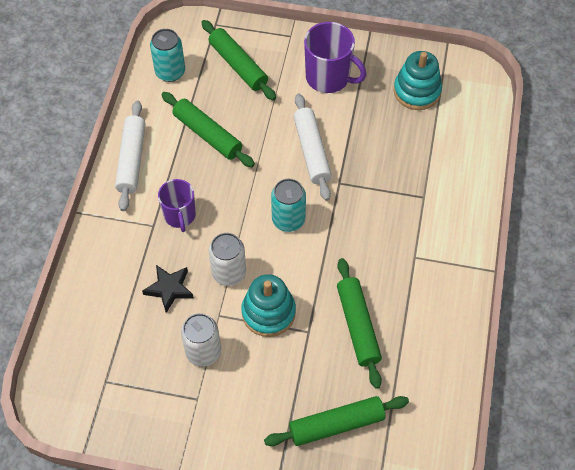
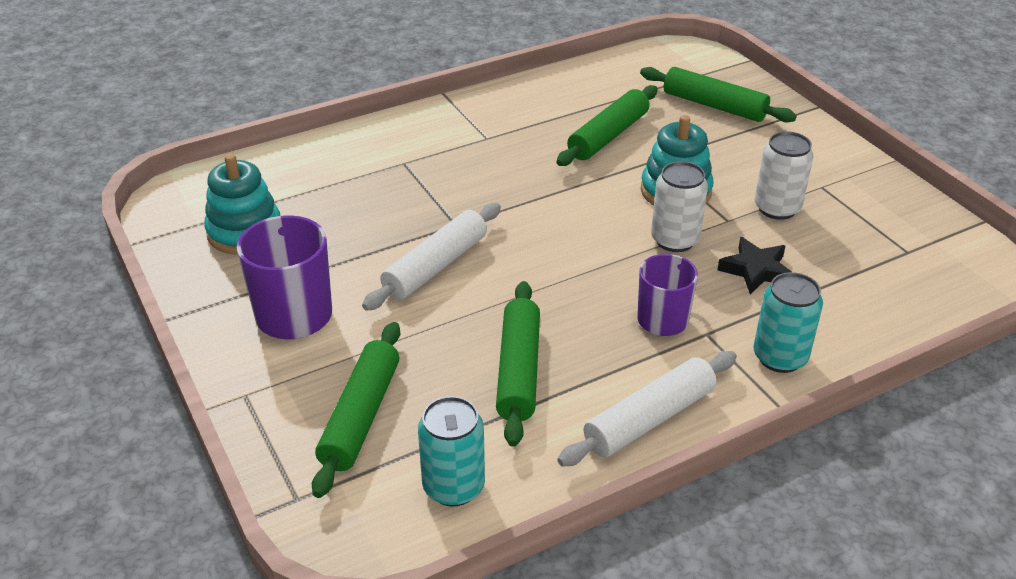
camera: 130 degrees left, 20 degrees down
(288, 220) = (553, 235): turquoise can -> turquoise can (780, 357)

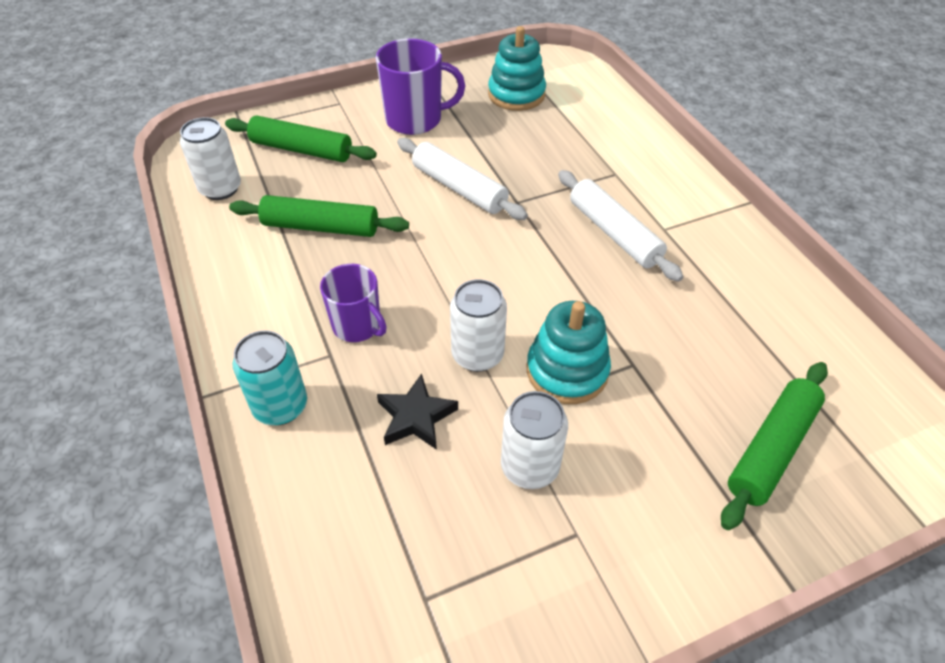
camera: 95 degrees right, 10 degrees up
(453, 486) = (220, 189): turquoise can -> white can
(608, 136) = (679, 326): green rolling pin -> none
(649, 419) = (240, 297): white rolling pin -> white rolling pin (614, 233)

